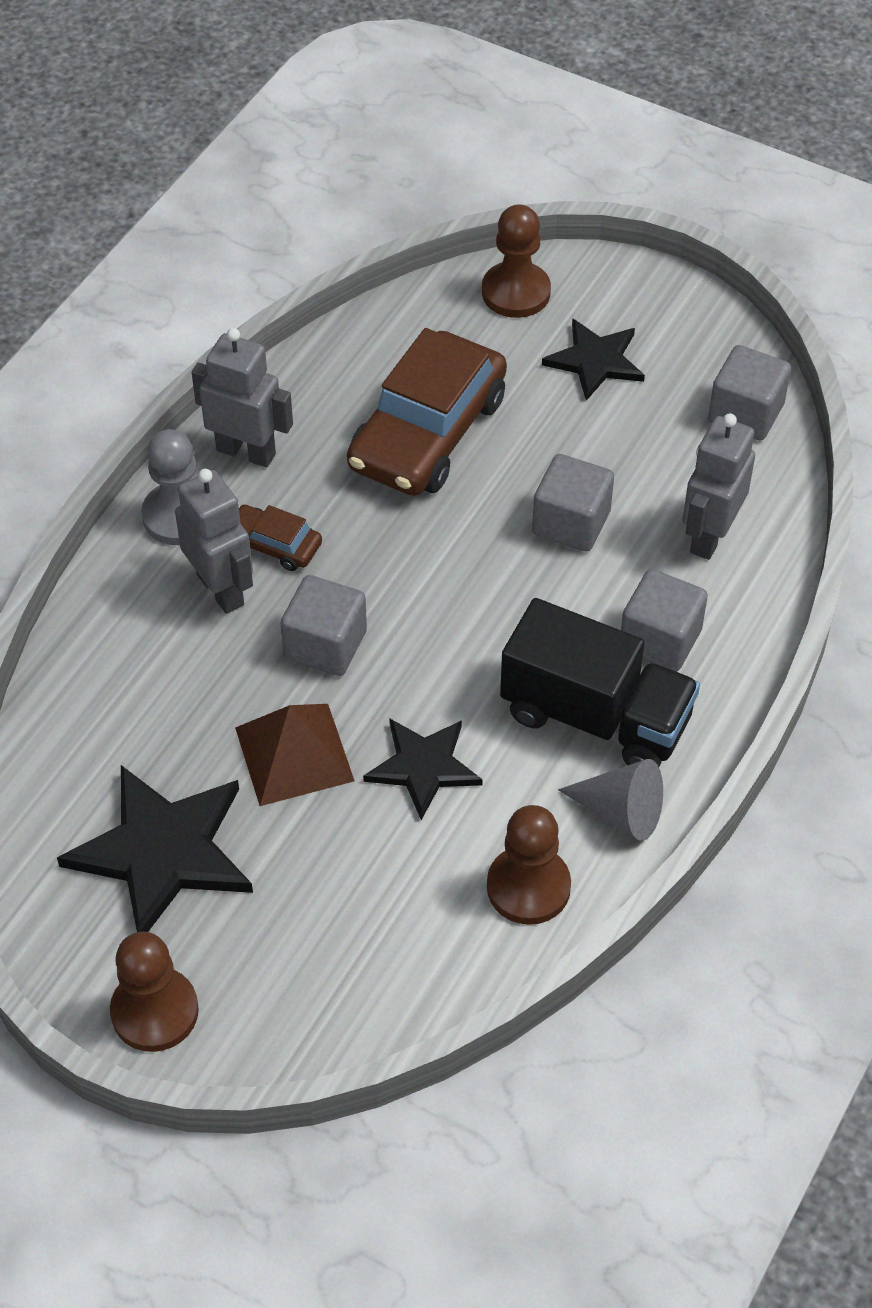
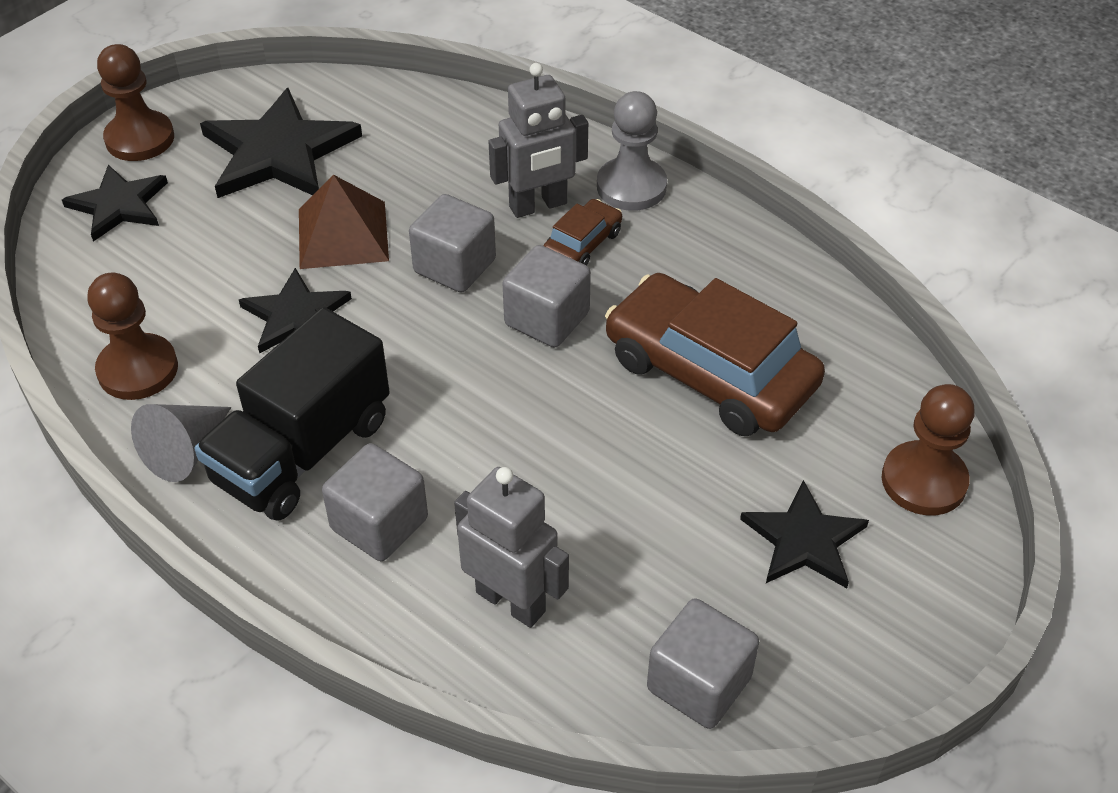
camera: 100 degrees right, 5 degrees down
(246, 452) = (703, 236): grey robot -> none
(281, 992) = (119, 205): none -> black star
(571, 523) = (559, 474): grey cube -> grey cube (547, 319)

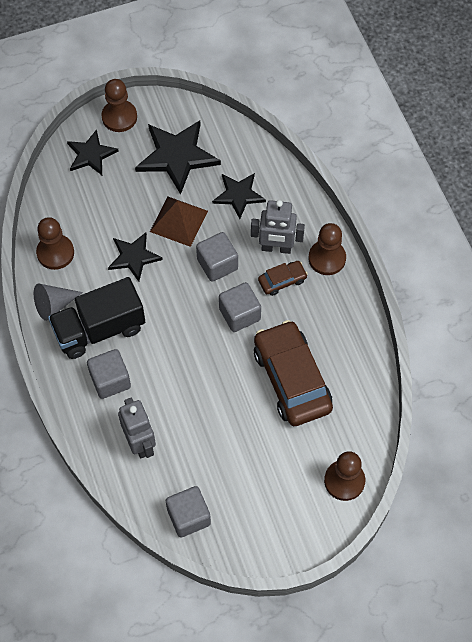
camera: 30 degrees right, 15 degrees up
(631, 187) = (327, 258): grey pawn -> brown pawn
(804, 540) = (273, 480): black star -> black star (238, 195)

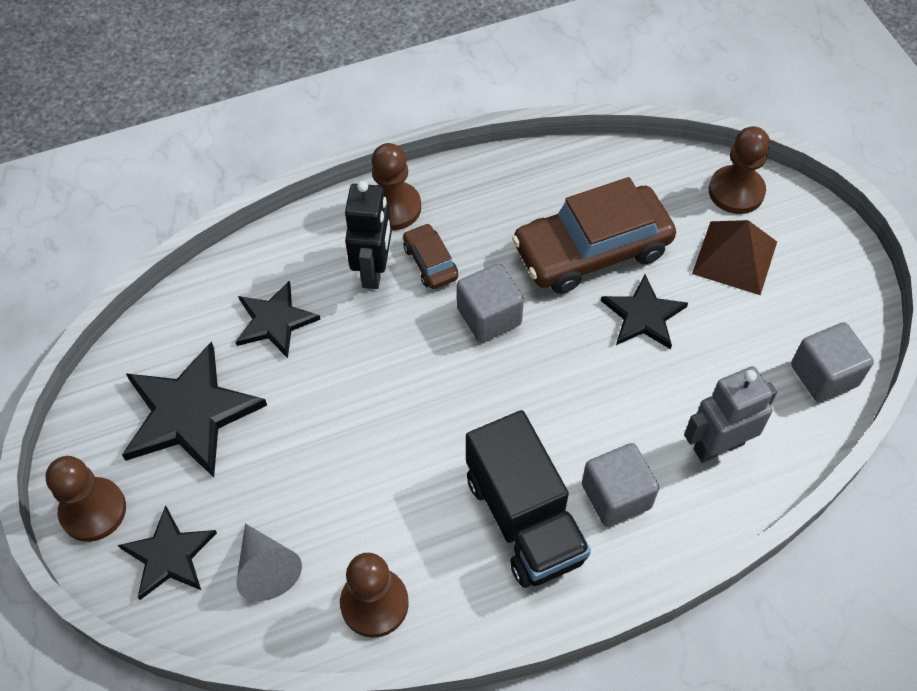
camera: 90 degrees left, 5 degrees down
(54, 305) = (480, 597): grey cone -> grey cone (266, 569)
(134, 257) = (385, 472): black star -> black star (643, 315)
(179, 221) = (318, 406): brown pyramid -> brown pyramid (734, 257)
(217, 264) = (401, 348): grey cube -> none
(276, 248) = (374, 270): grey robot -> black robot

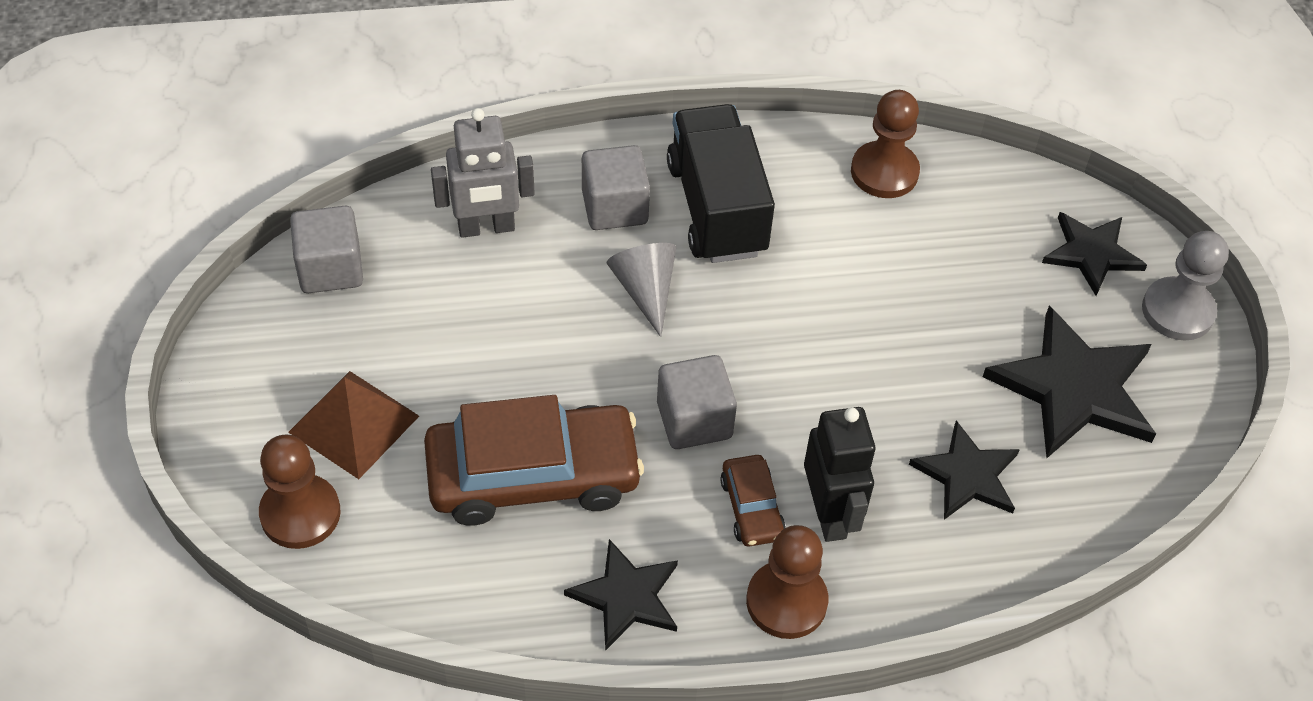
camera: 170 degrees left, 5 degrees down
(93, 510) = (1177, 311): brown pawn -> grey pawn
(266, 569) = (990, 221): grey cone -> grey cone (645, 290)
(374, 270) = (829, 514): black robot -> black robot turned 150 degrees clockwise
(643, 315) = (504, 378): black star -> black star (626, 596)

